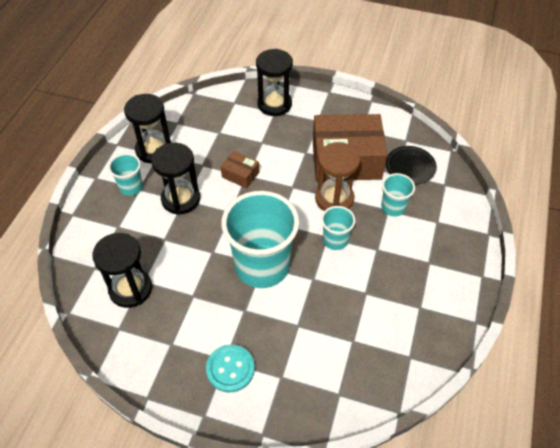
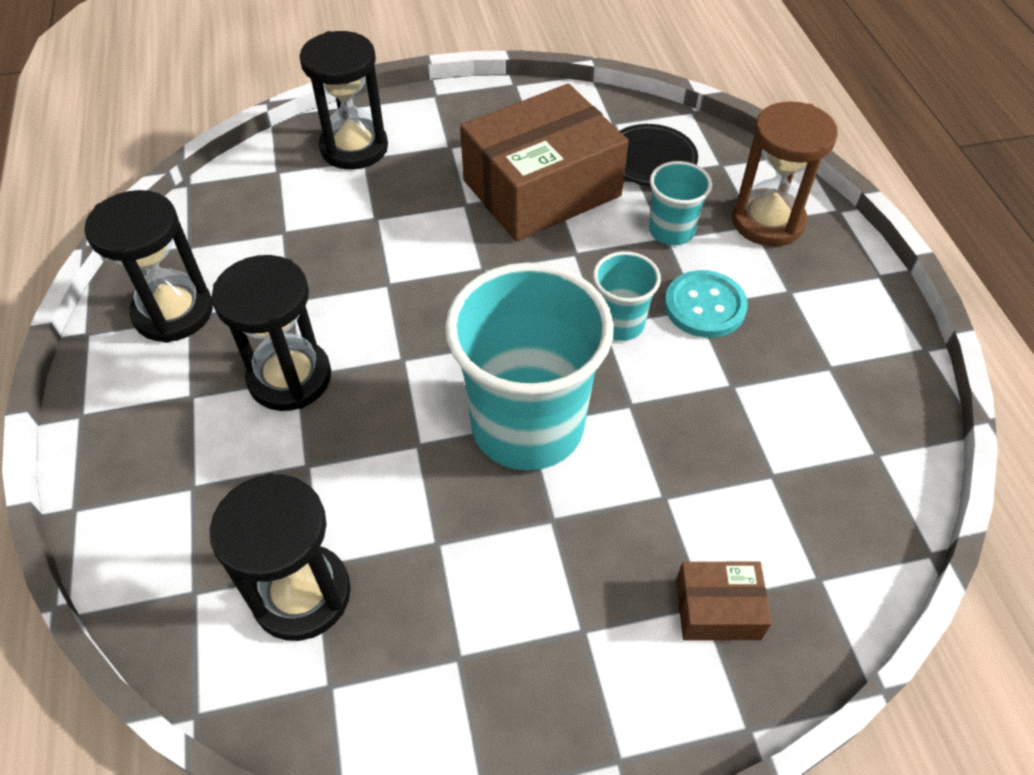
camera: 30 degrees left, 0 degrees up
(131, 187) = (171, 400): turquoise cup -> none
(230, 369) = (604, 641): turquoise button -> turquoise button (704, 306)
(240, 175) = (375, 287): brown box -> brown box (717, 609)
(334, 199) = (568, 258): brown hourglass -> brown hourglass (767, 221)

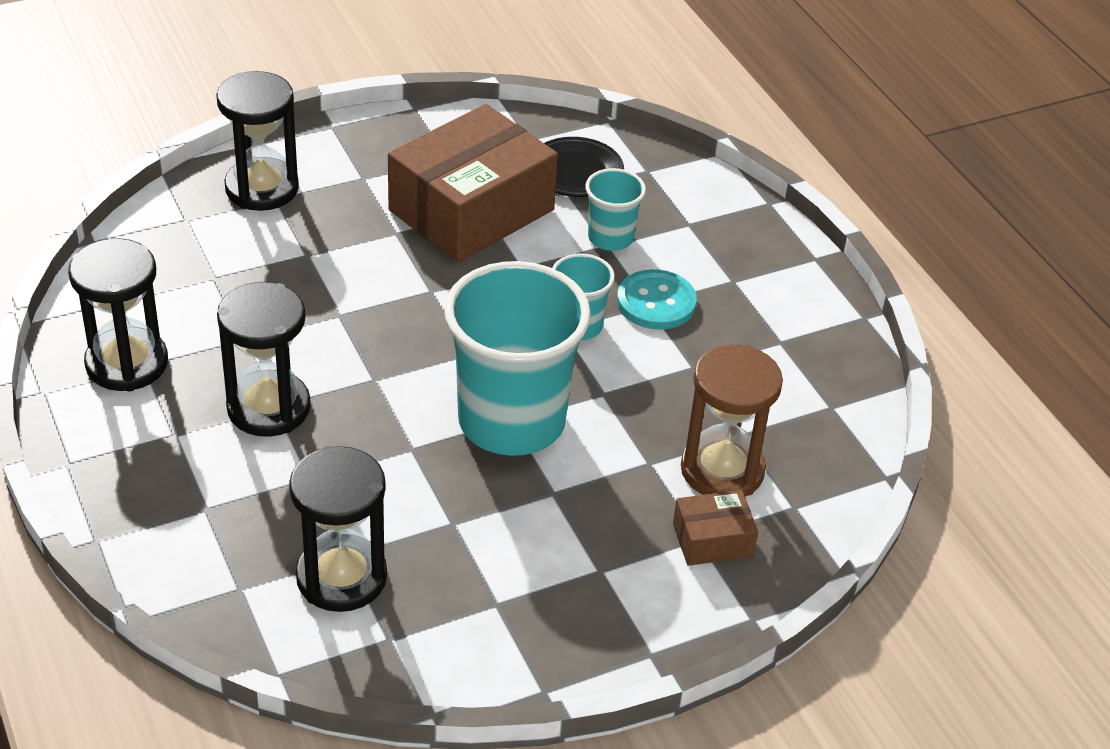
camera: 15 degrees left, 10 degrees down
(767, 221) = (702, 220): brown hourglass -> brown hourglass (722, 470)

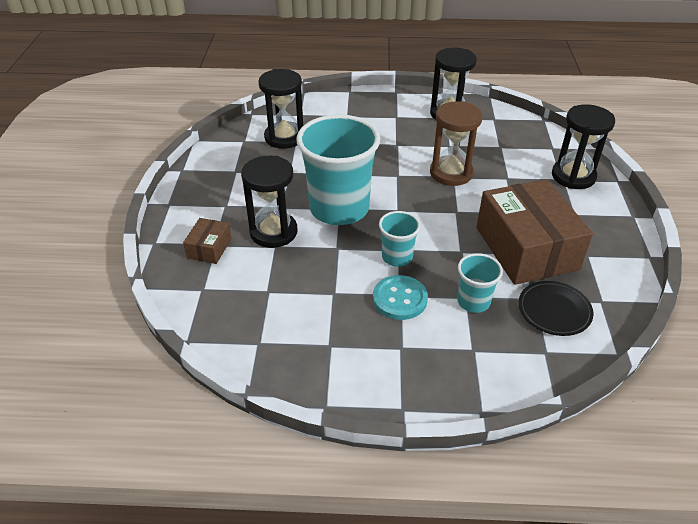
camera: 120 degrees right, 0 degrees up
(268, 408) = (397, 142): black hourglass -> black hourglass (273, 232)
(722, 470) = (249, 271): brown hourglass -> brown hourglass (451, 173)

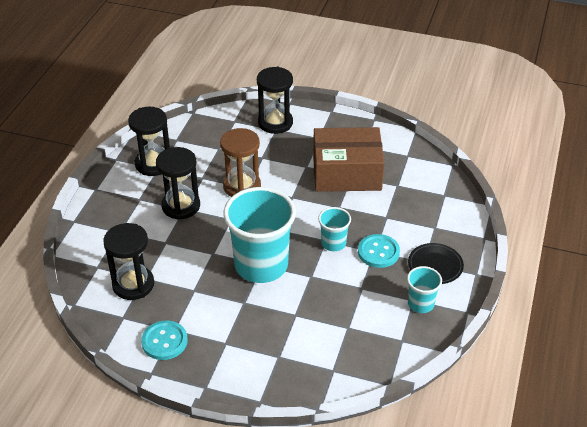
camera: 75 degrees left, 0 degrees up
(209, 248) = (282, 361): brown box -> none
(220, 169) = (164, 341): none -> turquoise button
(273, 232) = (276, 313): black hourglass -> black hourglass (181, 206)
(473, 301) = (391, 215): turquoise cup -> turquoise cup (421, 304)
(554, 311) = (410, 179): black plate -> black plate (435, 266)

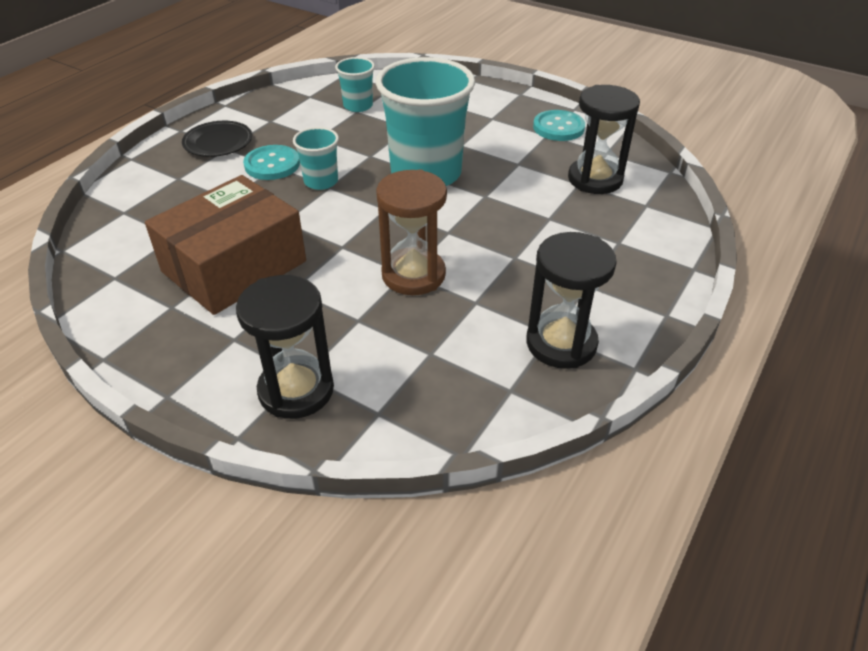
camera: 165 degrees left, 0 degrees up
(181, 206) = (520, 262): black hourglass -> none
(346, 173) = (234, 266): brown box -> brown box turned 60 degrees counterclockwise
(421, 304) = (266, 116): turquoise cup -> turquoise cup (358, 106)

